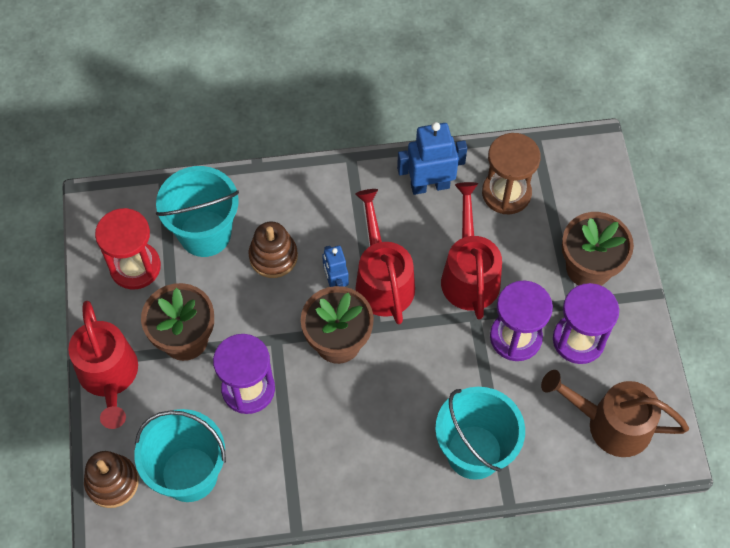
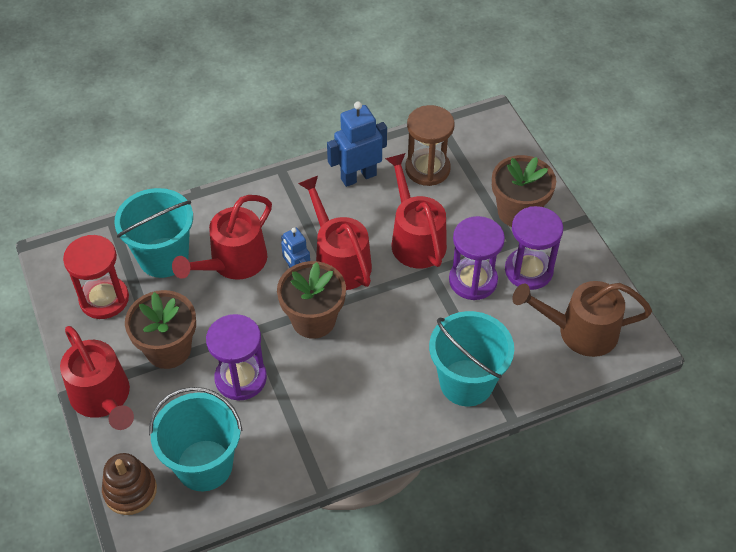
camera: 15 degrees left, 10 degrees down
(273, 256) = (233, 263): brown stacking toy -> red watering can

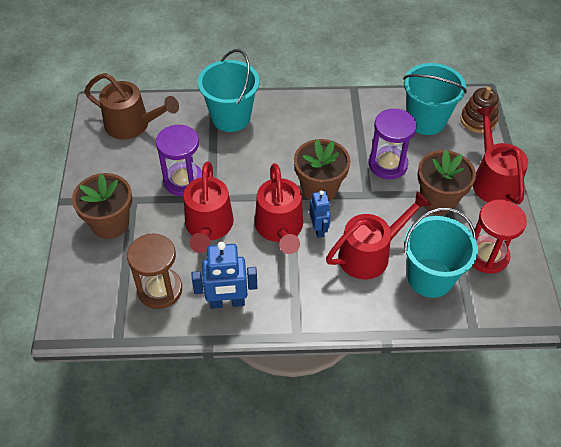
camera: 160 degrees left, 0 degrees up
(528, 270) = (136, 175): purple hourglass -> none

